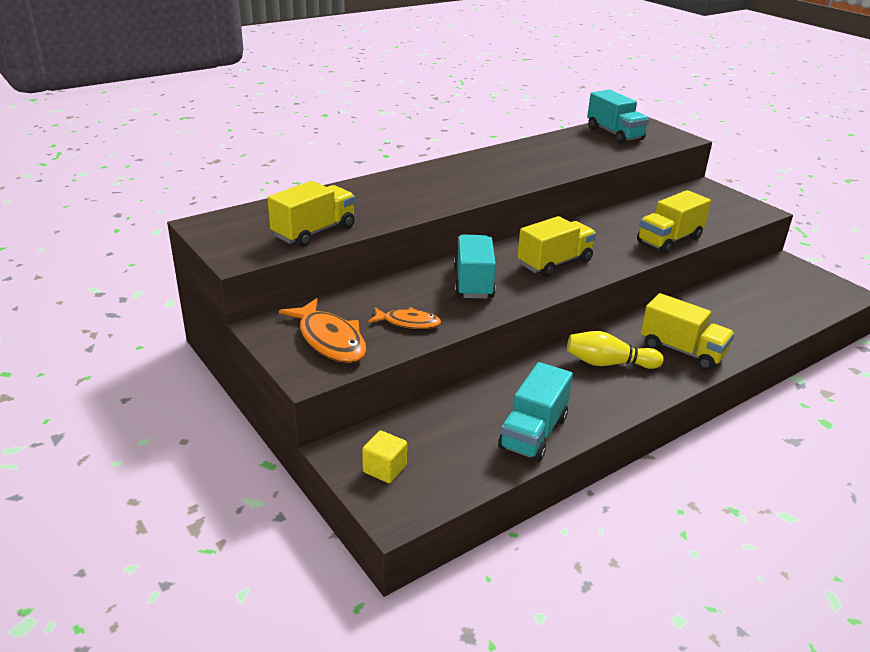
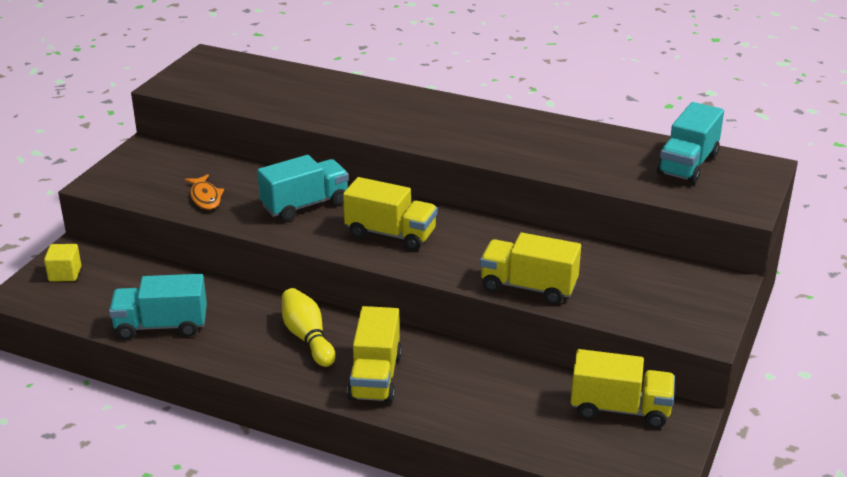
camera: 60 degrees right, 0 degrees up
(314, 232) = (240, 96): yellow truck -> yellow truck (620, 409)
(329, 340) = (149, 175): orange fish -> none

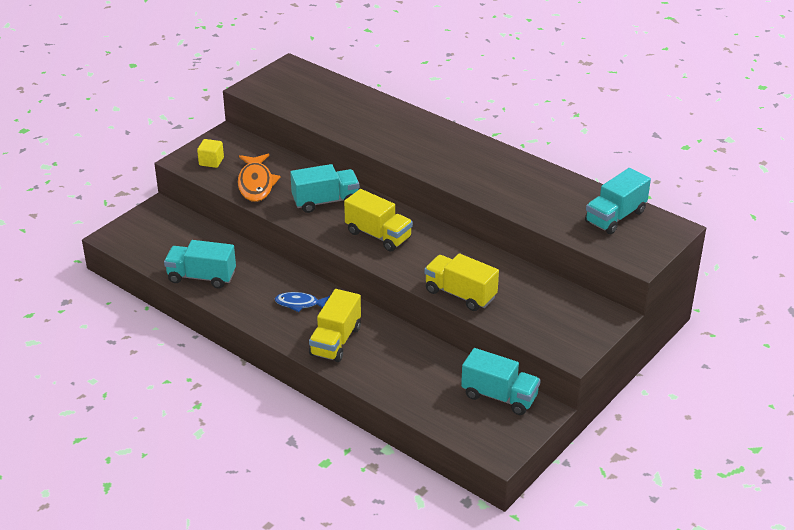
camera: 15 degrees right, 5 degrees up
(65, 274) = (148, 225): yellow cube -> yellow cube (211, 161)
(205, 197) = (256, 184): orange fish -> orange fish, size x1.63
(307, 338) = (299, 304): yellow bowling pin -> blue fish
(620, 409) = (499, 396): yellow truck -> turquoise truck

